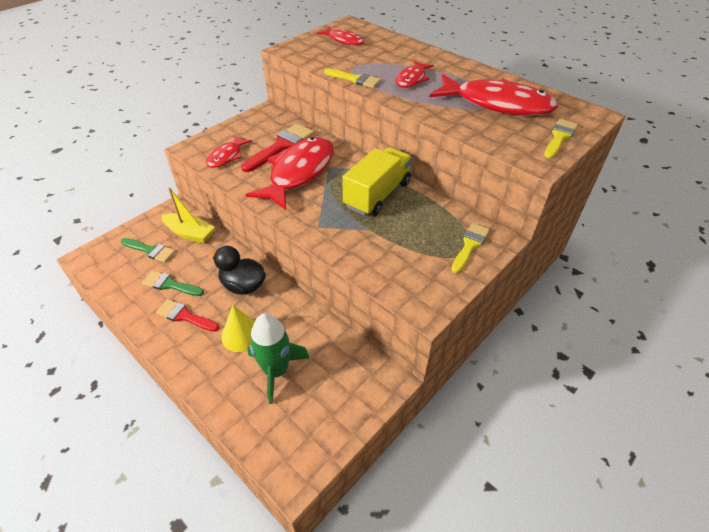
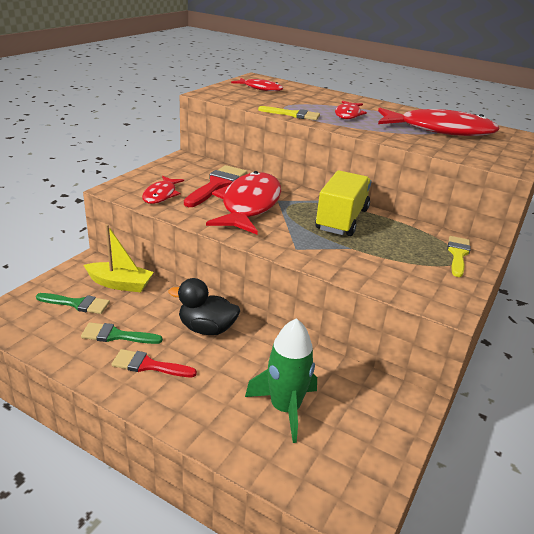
camera: 15 degrees left, 15 degrees down
(241, 334) = (227, 377): yellow cone -> none
(559, 137) = (512, 151): yellow brush -> none

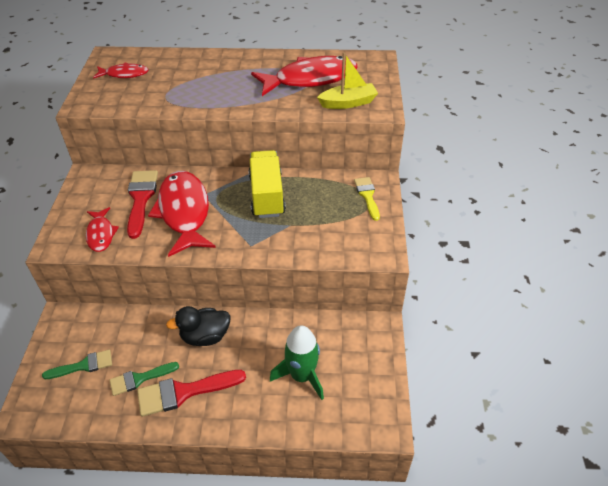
camera: 25 degrees left, 15 degrees up
(120, 284) = (104, 327): yellow boat -> yellow boat (348, 103)
(148, 365) = (184, 392): red brush -> red brush, size x1.55
(293, 114) = (181, 107): yellow brush -> none
(348, 114) = (226, 86): red fish -> none

